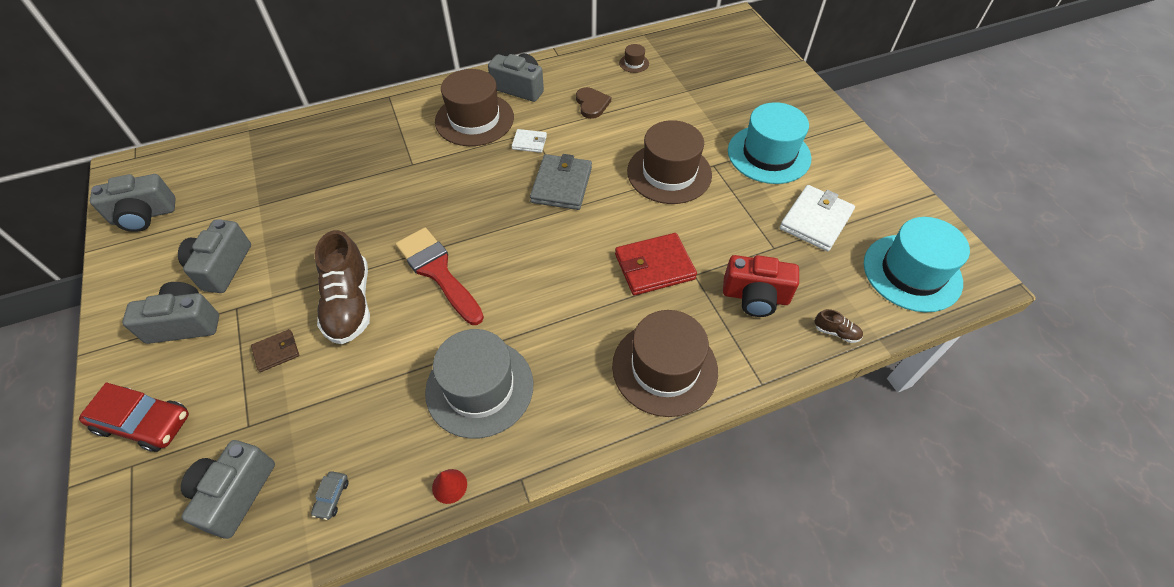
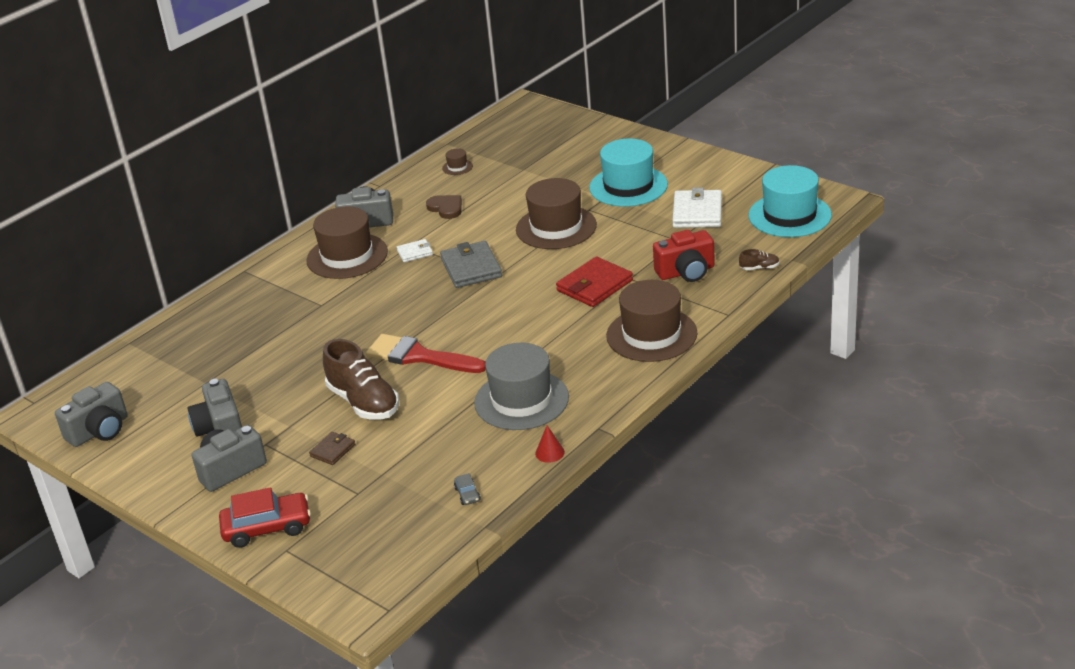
camera: 25 degrees left, 20 degrees down
(235, 493) = (390, 525): grey camera -> none

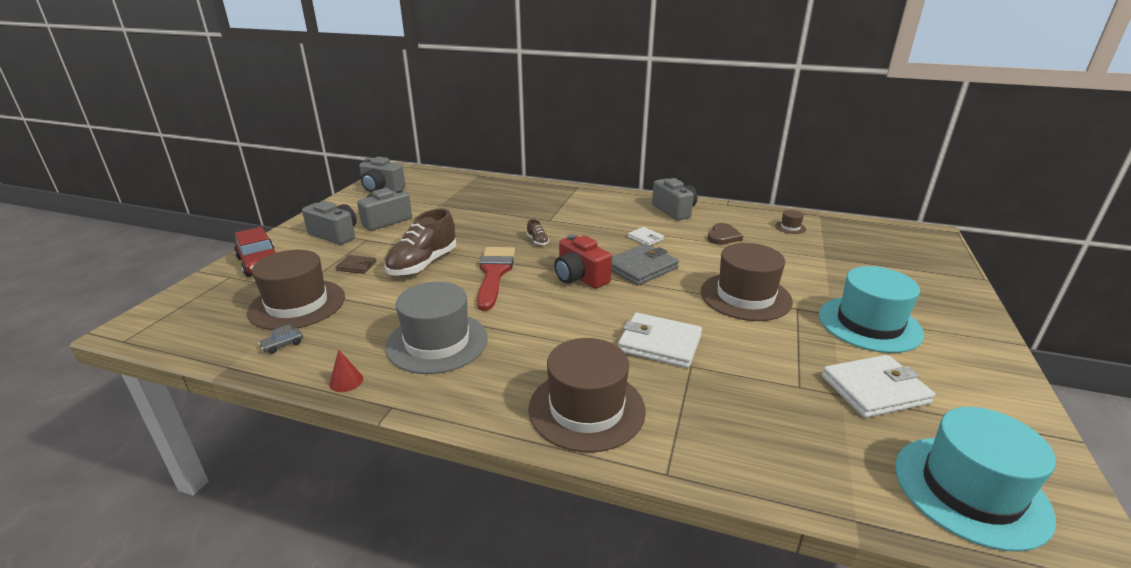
camera: 65 degrees right, 5 degrees down
(347, 256) = (620, 214): brown hat -> brown hat (297, 304)
(594, 285) = (659, 343): red wallet -> white wallet
(686, 272) = (736, 409): red camera -> red camera (580, 277)
(759, 268) = (802, 484): brown shoe -> brown shoe (537, 241)

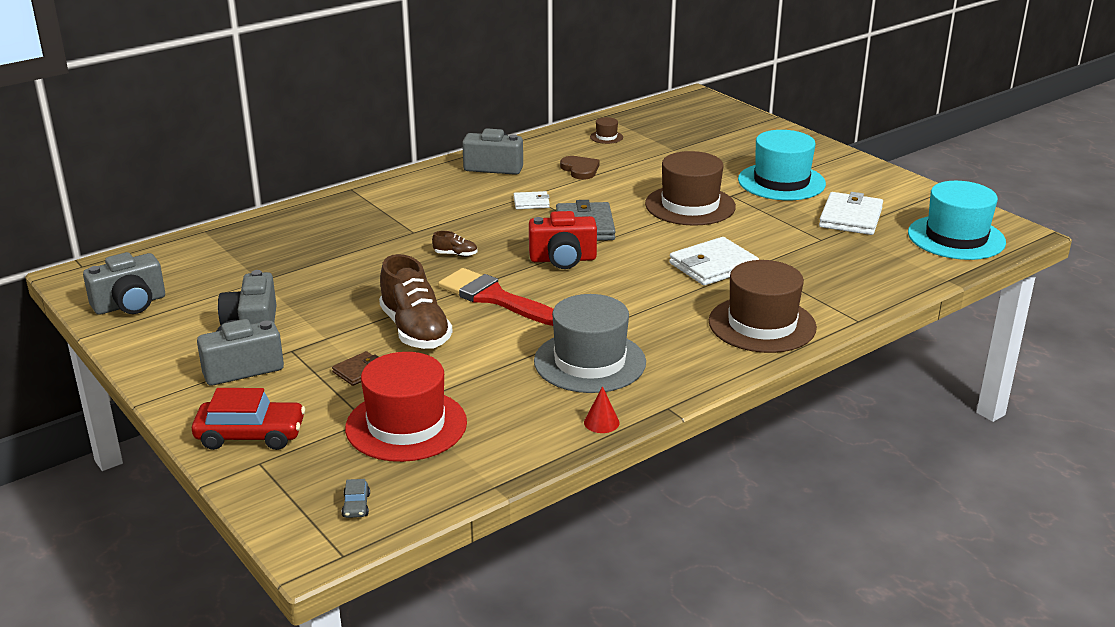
camera: 55 degrees left, 0 degrees up
(283, 345) = (489, 447): grey car -> grey car (356, 505)
(297, 304) = (406, 425): brown hat -> red hat

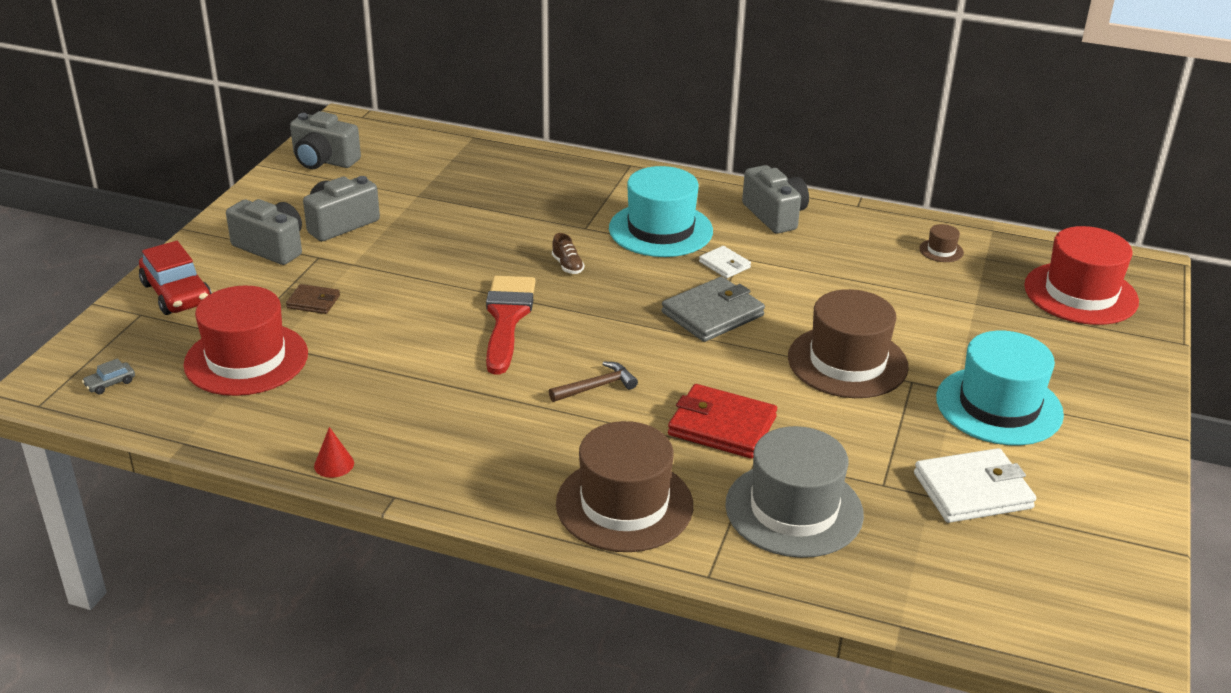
camera: 55 degrees right, 5 degrees up
(415, 330) = (406, 301): brown shoe -> none
(563, 259) = (626, 327): red camera -> none
(580, 169) = (838, 264): brown heart -> none
(589, 362) = (439, 417): grey hat -> grey hat (794, 509)
(621, 292) = (596, 387): none -> brown hammer
(700, 121) = (1080, 293): none -> red hat
(713, 266) = (722, 426): white wallet -> red wallet
(956, 238) = (1033, 600): turquoise hat -> turquoise hat (660, 230)

